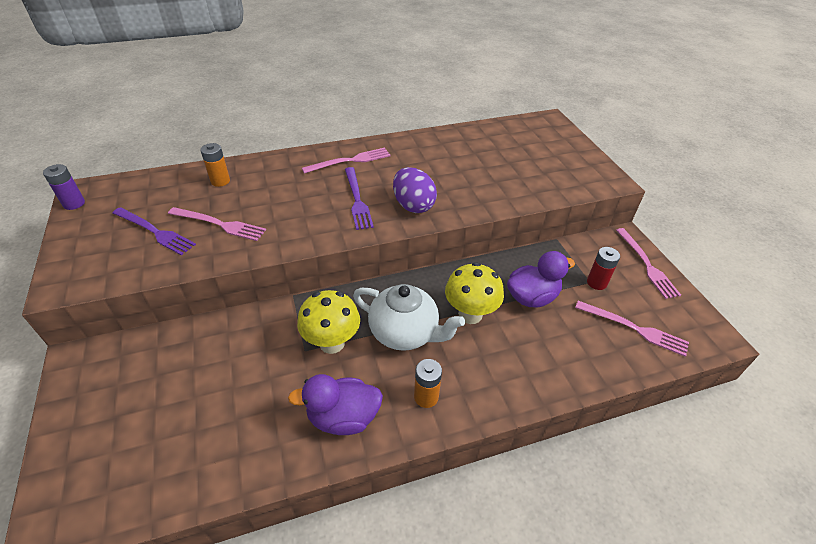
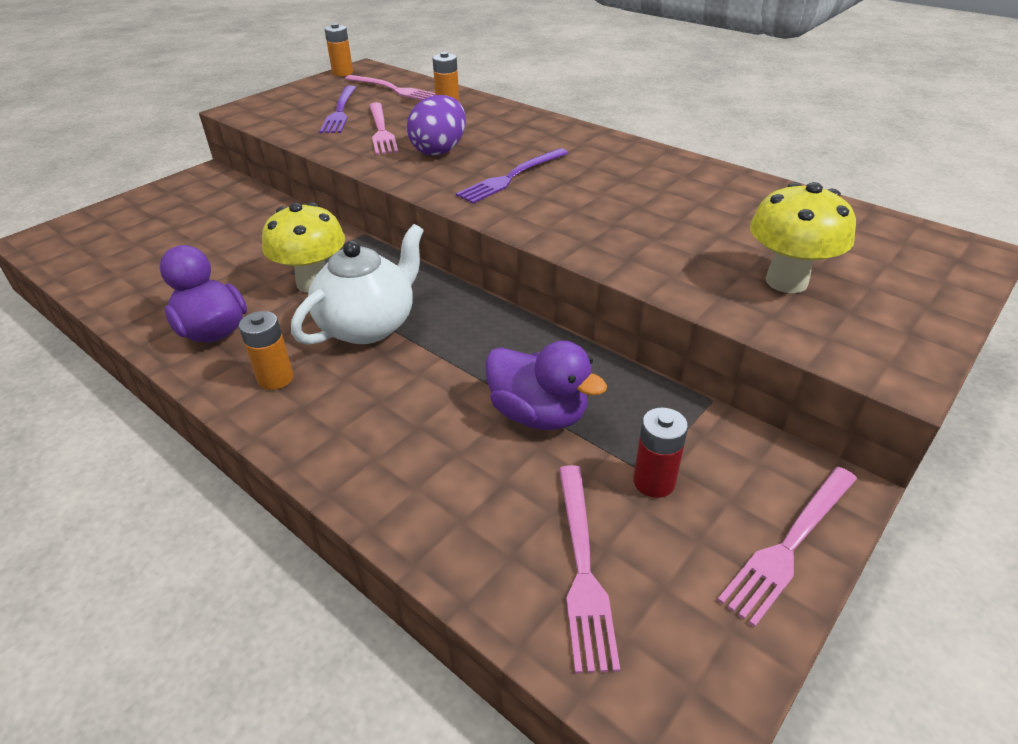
camera: 60 degrees right, 5 degrees down
(74, 203) = (342, 73): purple battery -> orange battery
(350, 161) = (581, 148): pink fork -> pink fork (393, 89)
(405, 333) = (368, 325): white teapot -> white teapot turned 135 degrees counterclockwise
(413, 205) = (549, 213): purple egg -> purple egg (439, 150)
(470, 314) = (446, 366): yellow mushroom -> yellow mushroom (786, 281)

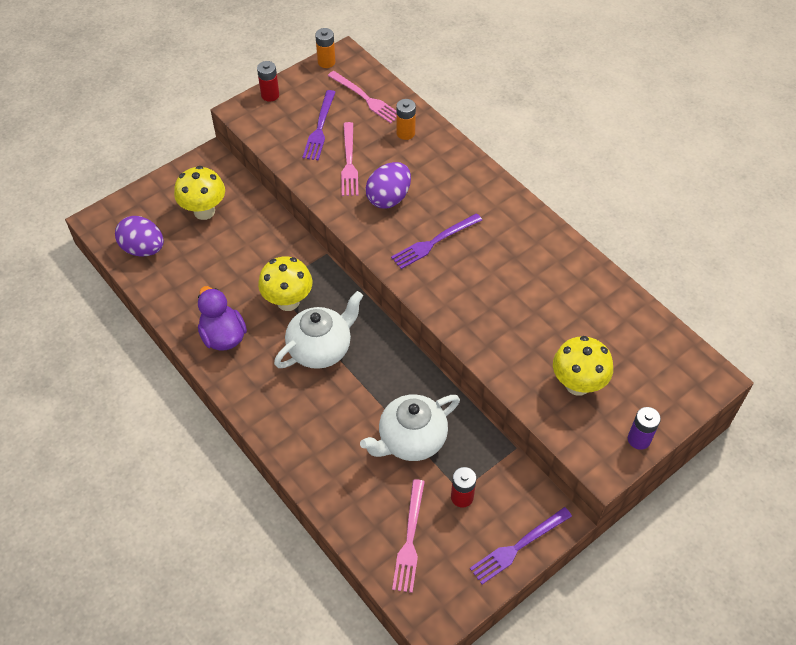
camera: 10 degrees right, 15 degrees up
(98, 257) = (143, 249): none -> purple egg
(192, 216) = (204, 211): none -> yellow mushroom
(275, 97) = (270, 95): none -> red battery
(275, 378) = (262, 384): orange battery -> none
(538, 414) = (411, 440): purple duck -> white teapot
(790, 544) = (518, 546): pink fork -> purple fork
(926, 329) = (639, 439): none -> purple battery

